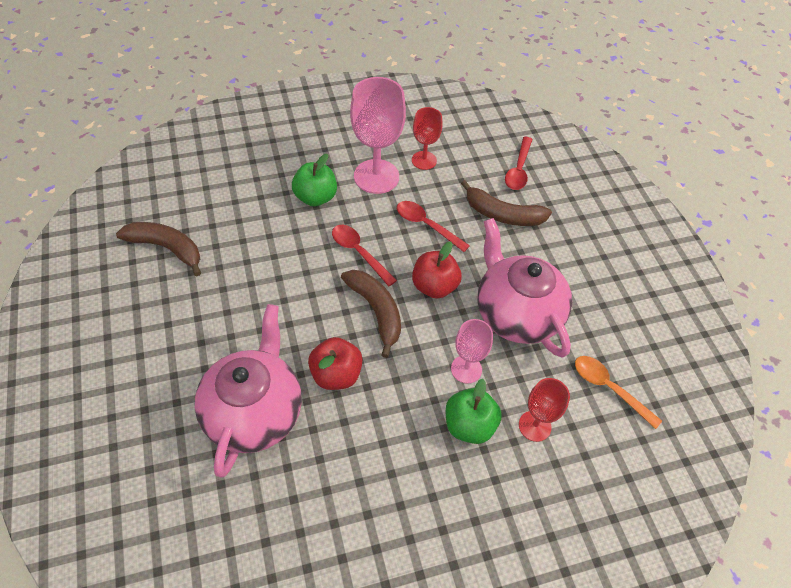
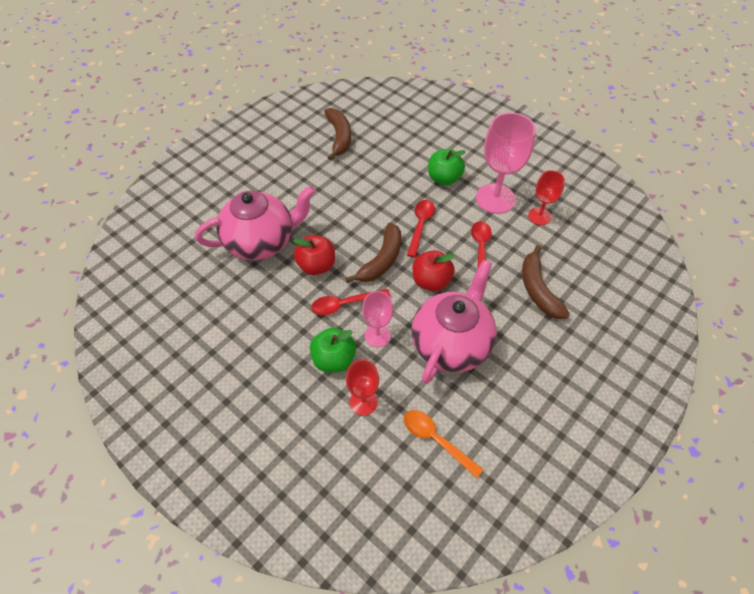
camera: 60 degrees right, 0 degrees up
(518, 170) = (595, 278): red spoon -> red spoon (345, 304)
(609, 388) = (436, 440): orange spoon -> orange spoon turned 60 degrees counterclockwise

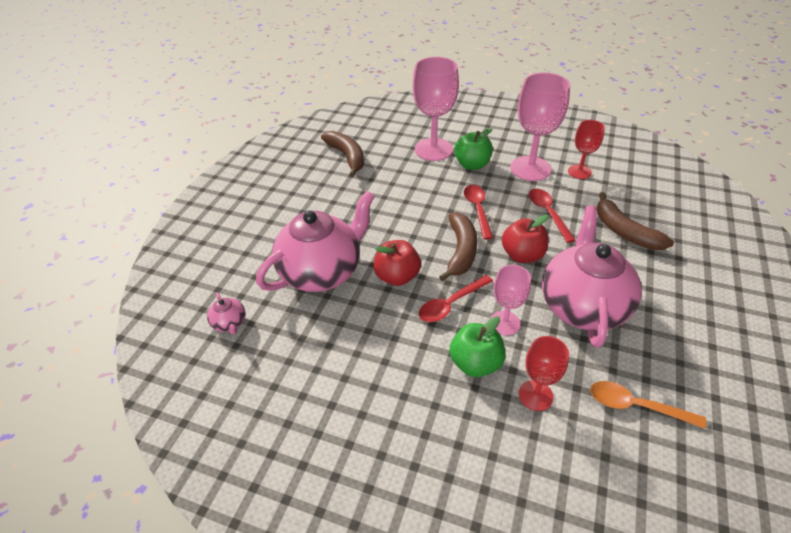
camera: 20 degrees left, 10 degrees down
(173, 262) = (230, 323): none -> pink teapot
(419, 152) = (433, 149): none -> pink goblet

